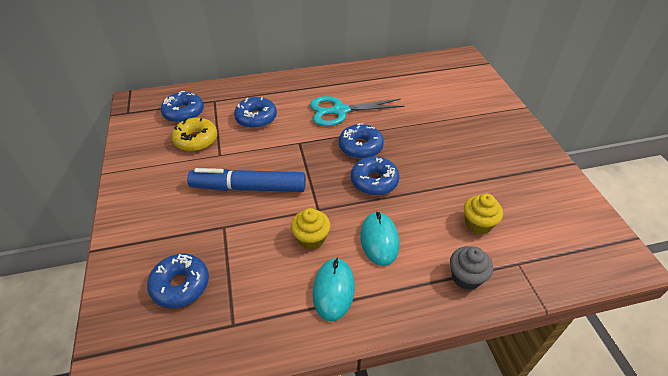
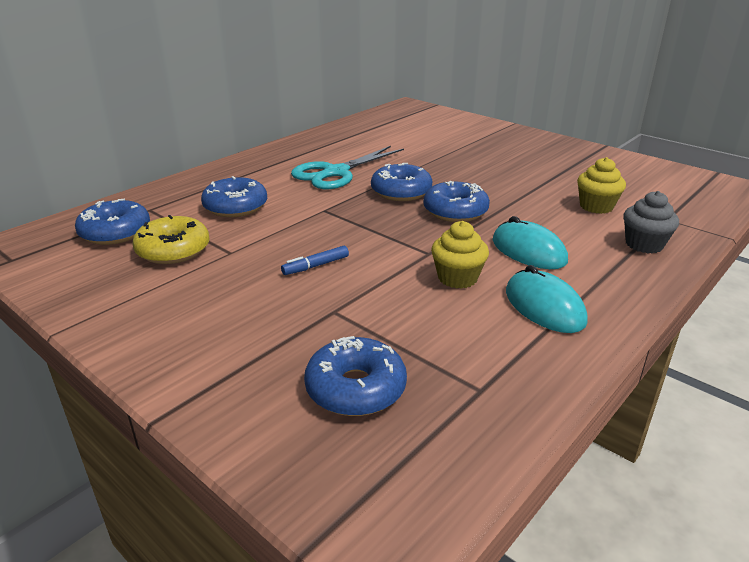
camera: 35 degrees left, 15 degrees down
(249, 187) = (315, 266): blue marker -> blue marker, size x0.40

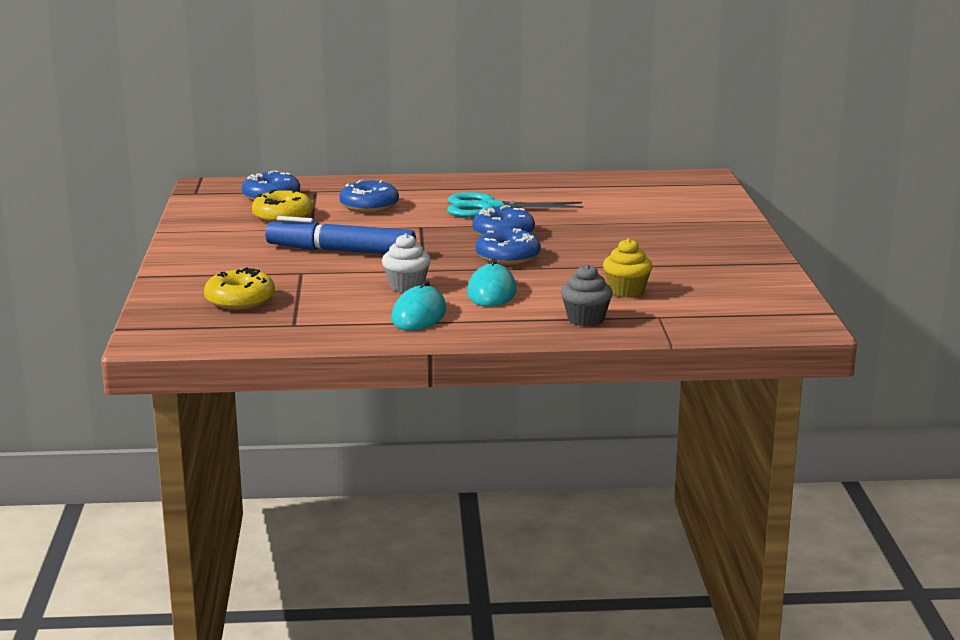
camera: 45 degrees right, 10 degrees down
(315, 266) = (341, 251): blue marker -> blue marker, size x2.50
(355, 388) = (240, 300): blue donut -> yellow donut
(457, 278) = (406, 286): yellow cupcake -> white cupcake

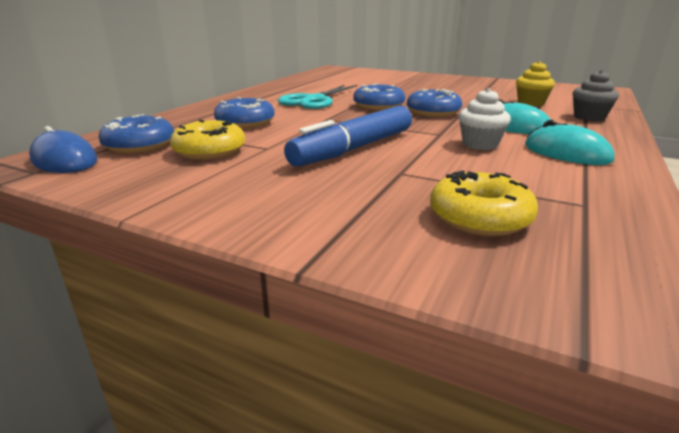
camera: 60 degrees left, 5 degrees up
(221, 191) = (64, 160): none -> blue mouse

